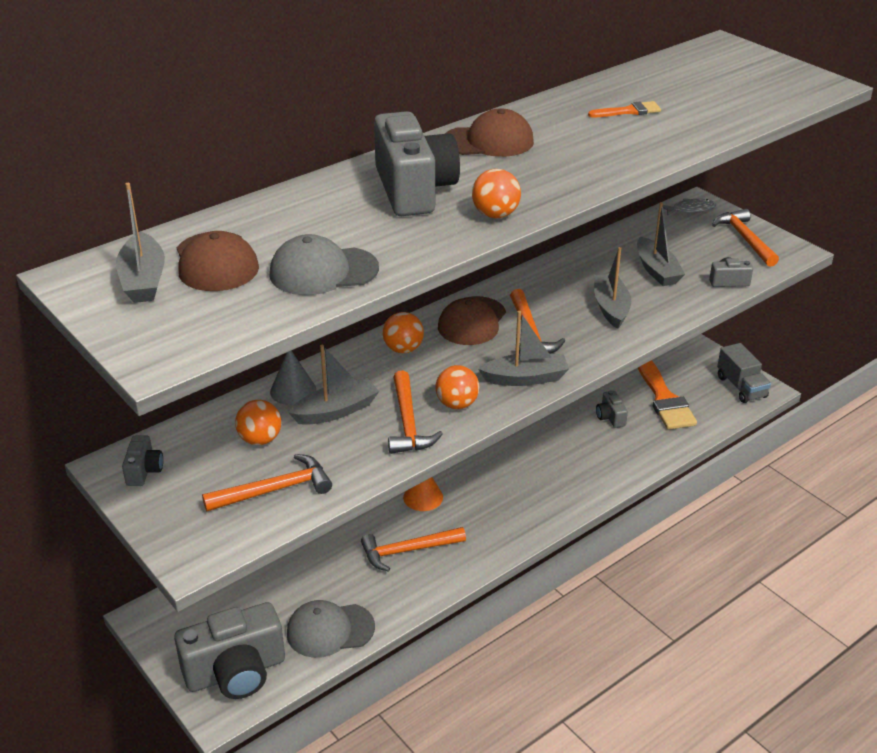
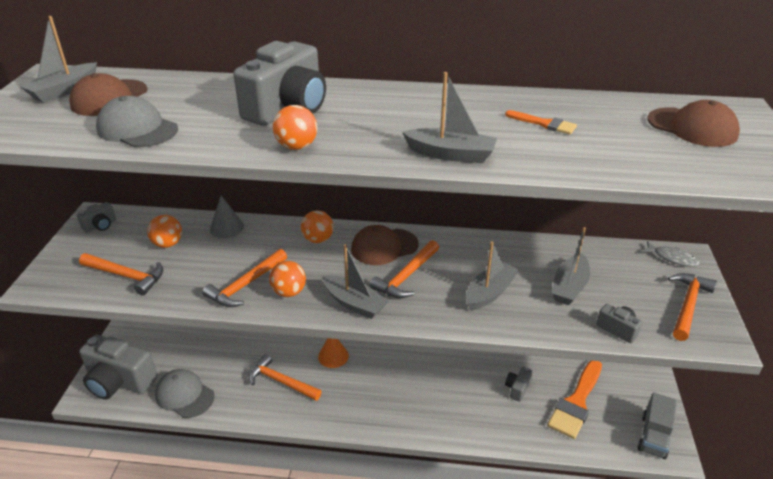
camera: 45 degrees right, 0 degrees up
(336, 411) = (225, 253): grey boat -> grey boat (451, 154)
(488, 141) = (398, 101): brown cap -> brown cap (692, 127)

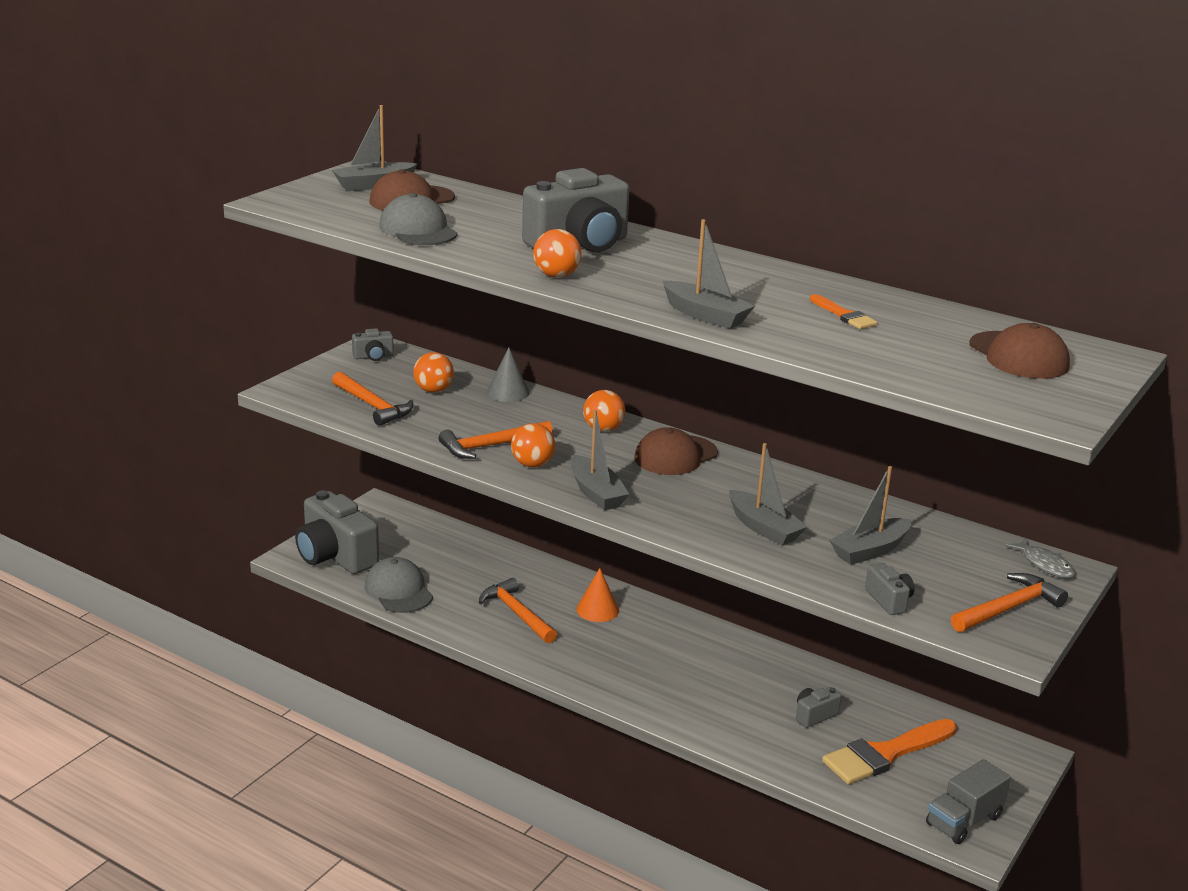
camera: 25 degrees right, 10 degrees down
(384, 247) = (675, 456): brown cap -> brown cap turned 45 degrees counterclockwise
(406, 277) = (676, 488): orange hammer -> none
(490, 293) = (764, 528): grey boat -> grey boat turned 75 degrees clockwise

